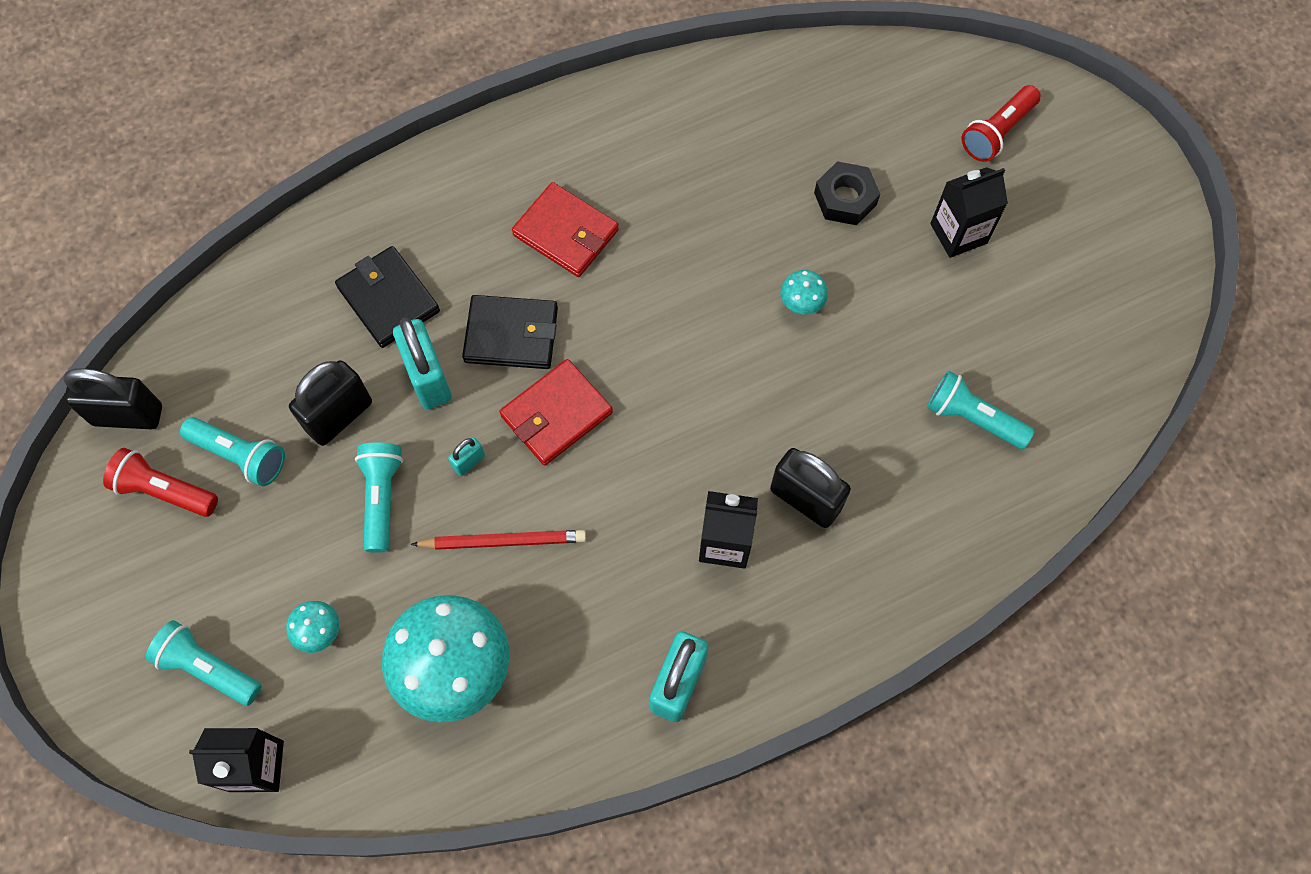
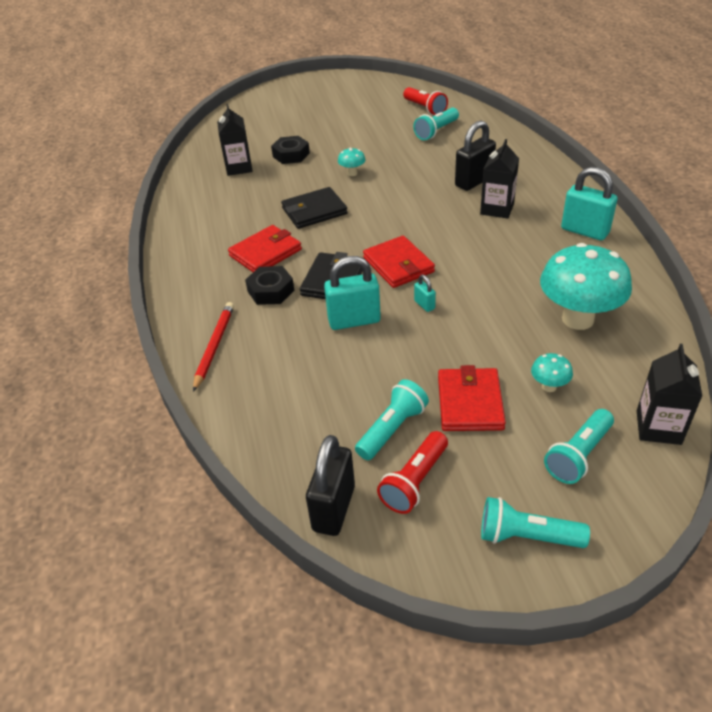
camera: 75 degrees left, 25 degrees down
(286, 538) = (470, 403): none -> red wallet
(339, 416) = (372, 368): black padlock -> none
(382, 498) = (444, 348): turquoise flashlight -> turquoise flashlight (527, 536)
(388, 299) = (282, 337): black wallet -> black wallet (314, 211)
(481, 262) = (271, 291): none -> black nut
(503, 541) = (486, 293): red pencil -> red pencil (214, 346)
(958, 233) = (328, 126): black carton -> black carton (239, 167)
(997, 132) = (274, 111): red flashlight -> red flashlight (425, 109)

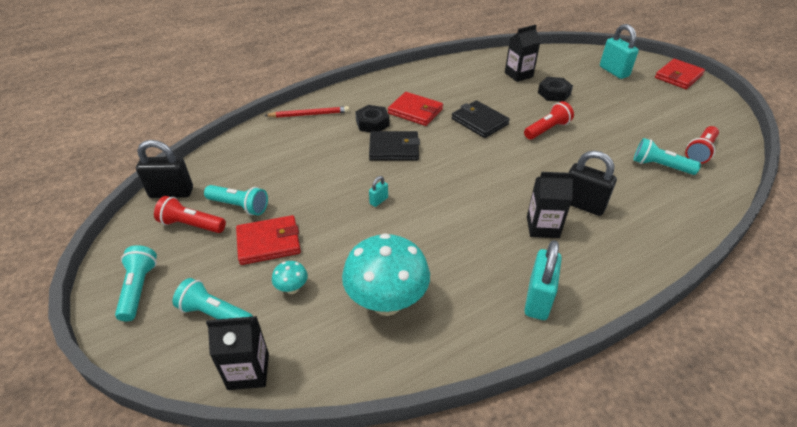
camera: 70 degrees right, 0 degrees up
(352, 173) = (547, 129): turquoise mushroom -> red flashlight
(354, 320) = (349, 167): turquoise padlock -> turquoise padlock (614, 71)
(398, 265) = (426, 178): red wallet -> red wallet (678, 76)

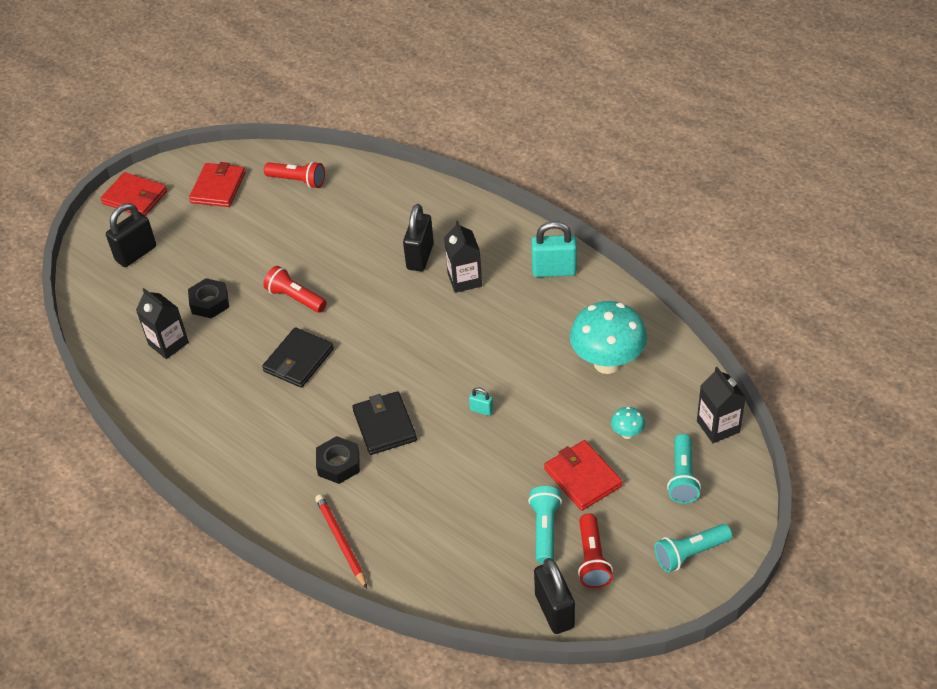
camera: 105 degrees left, 5 degrees up
(415, 111) = (295, 428): red wallet -> red wallet (218, 188)
(614, 71) = (136, 254): turquoise padlock -> black padlock
(660, 166) = (334, 208): turquoise flashlight -> none

